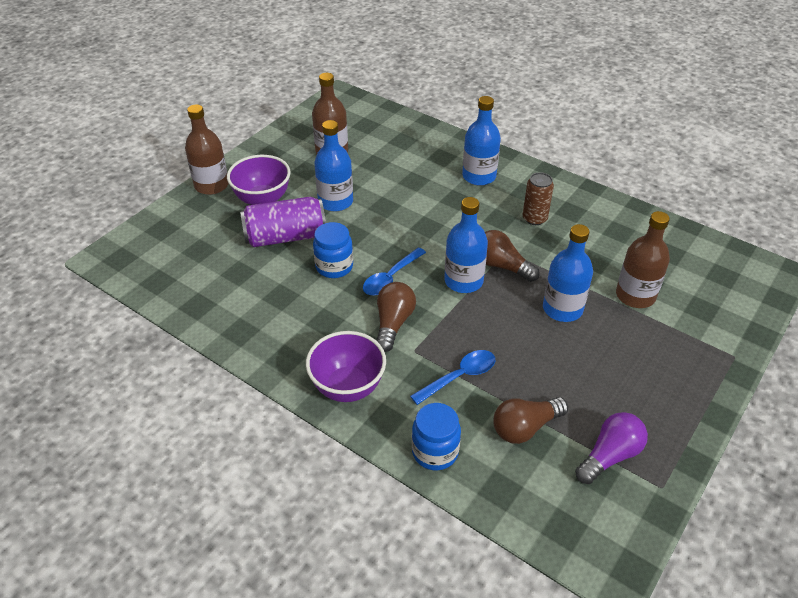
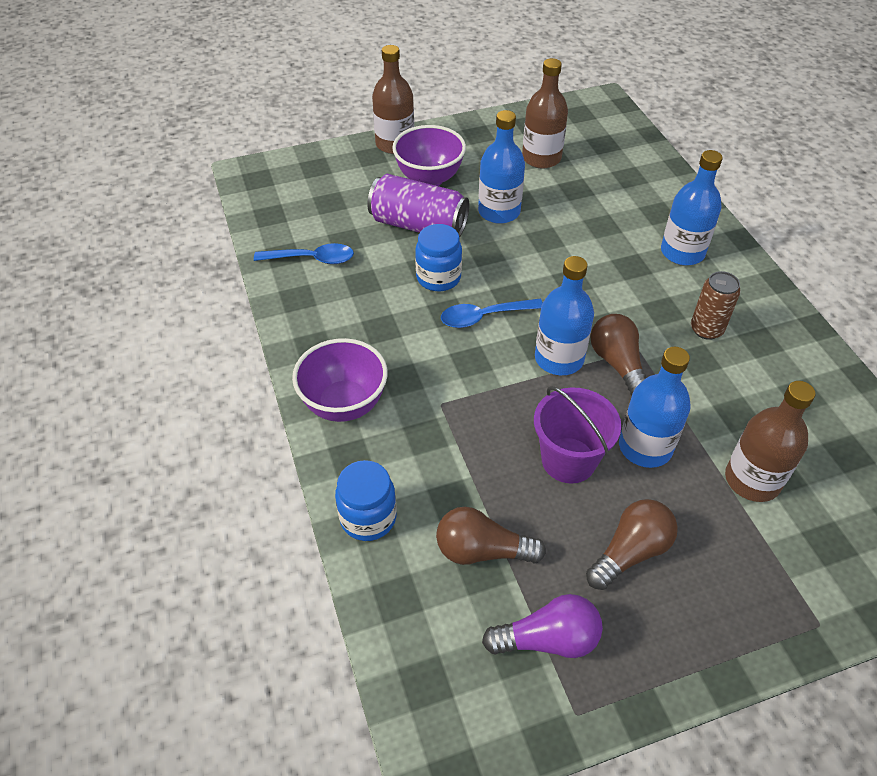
camera: 35 degrees right, 5 degrees up
(393, 323) = (445, 365): brown light bulb -> brown light bulb (630, 552)
(459, 377) = (462, 456): blue spoon -> blue spoon (312, 259)
(526, 341) = (568, 460): none -> purple bucket

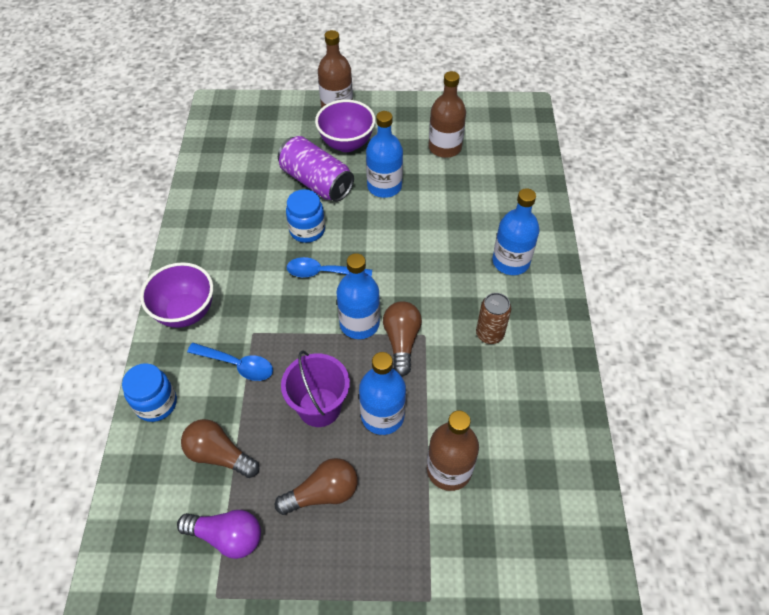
camera: 20 degrees right, 5 degrees up
(312, 259) = (224, 189): blue spoon -> blue spoon (237, 365)

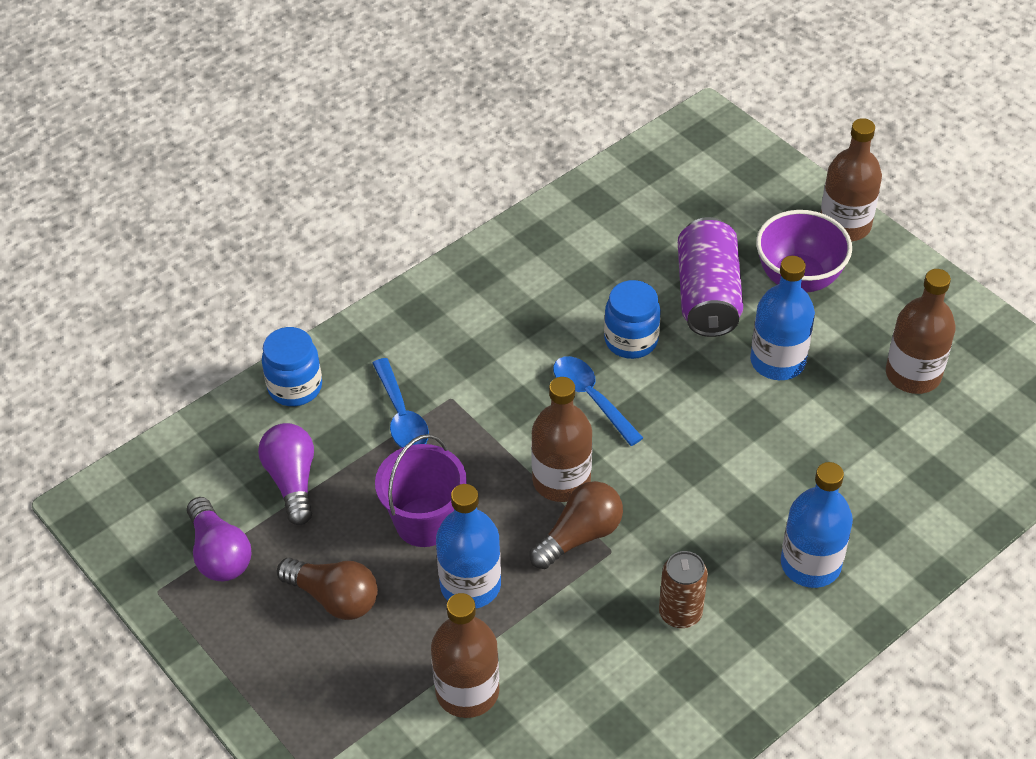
camera: 50 degrees right, 5 degrees down
(186, 312) = (416, 324): purple bowl -> none
(219, 455) = (292, 481): brown light bulb -> purple light bulb
(359, 323) = (561, 480): blue bottle -> brown bottle

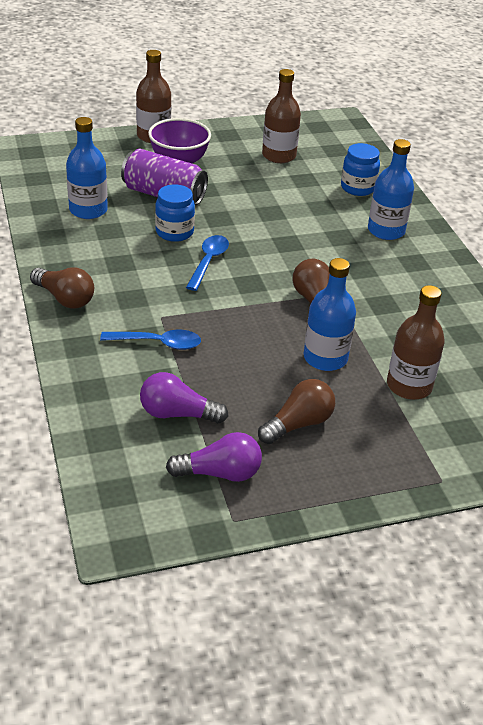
camera: 70 degrees left, 10 degrees down
(295, 387) = (88, 386): blue jar -> blue jar (357, 188)
(424, 522) = (260, 362): purple bucket -> none
(430, 301) = (65, 298): none -> brown light bulb
(561, 480) = (266, 294): brown bottle -> none
(591, 398) = (208, 262): blue spoon -> blue spoon turned 120 degrees clockwise
(680, 613) = (394, 284): brown can -> none
(777, 361) = (235, 190): blue bottle -> blue bottle (88, 210)

